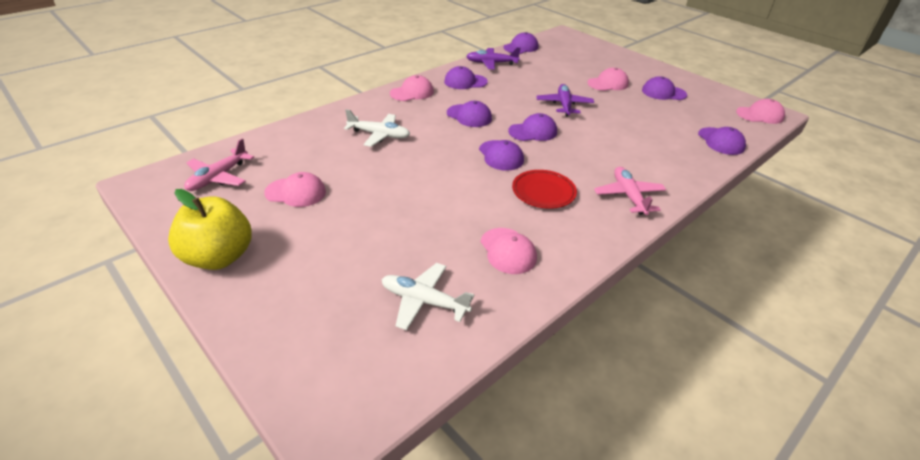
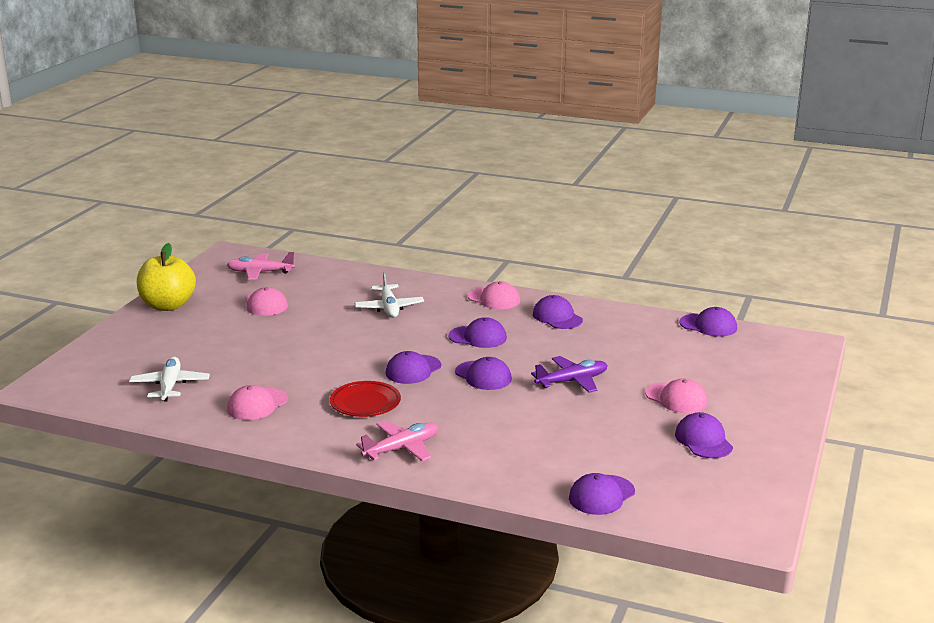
camera: 65 degrees right, 15 degrees down
(469, 116) = (478, 337): purple cap -> purple cap turned 90 degrees counterclockwise
(491, 63) = (629, 319): purple plane -> none
(760, 115) = (730, 522): pink cap -> none

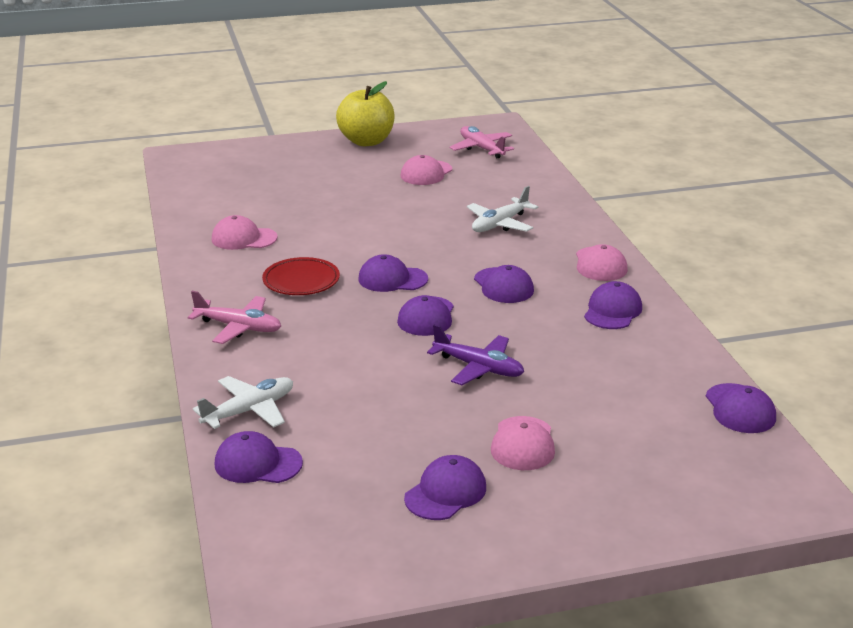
camera: 55 degrees right, 5 degrees up
(170, 386) = (234, 195): white plane -> white plane (249, 410)

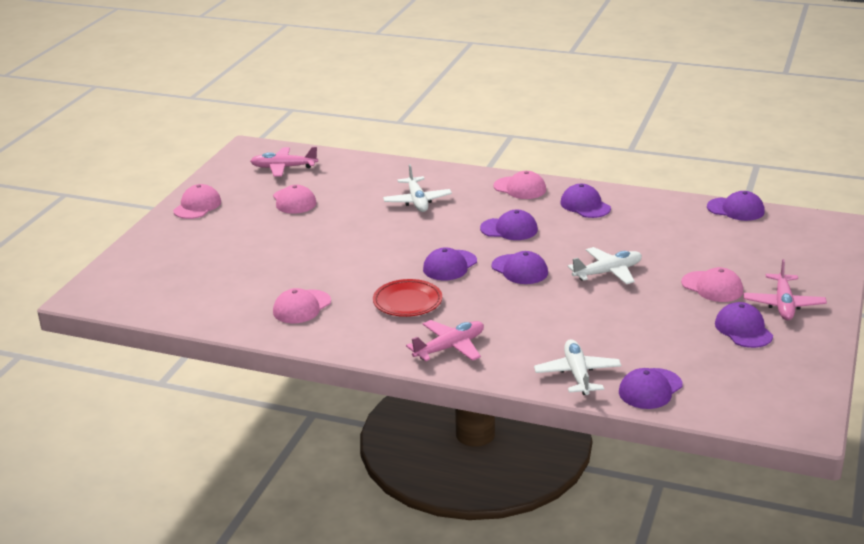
camera: 55 degrees left, 0 degrees up
(366, 141) = (197, 206): yellow apple -> pink cap
(479, 367) = (608, 272): purple plane -> white plane
(537, 507) = (783, 304): none -> pink plane

